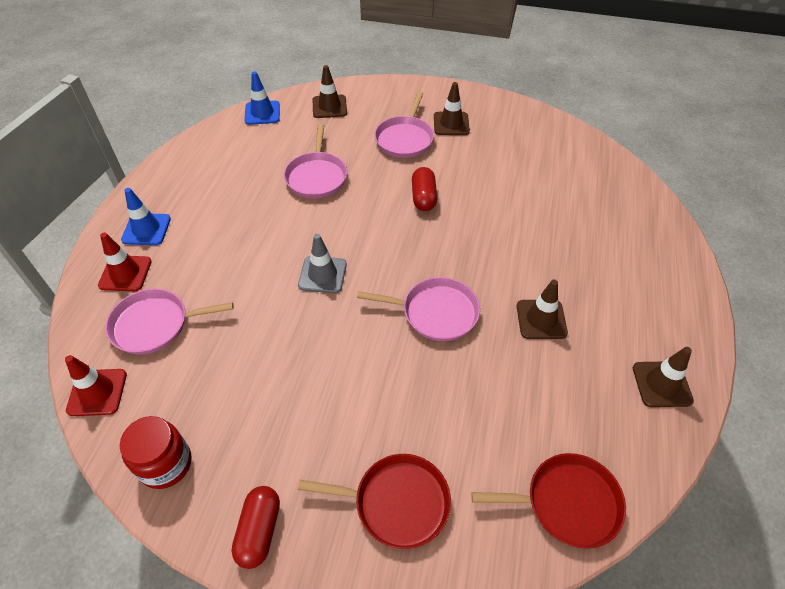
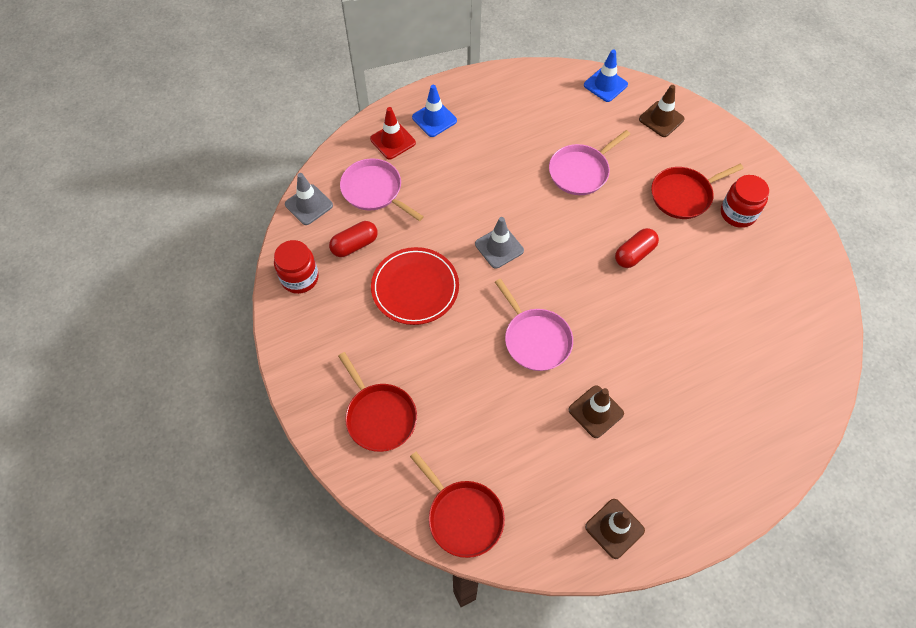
camera: 50 degrees right, 10 degrees up
(97, 392) = (309, 205): red traffic cone -> grey traffic cone
(259, 531) = (304, 357): red capsule -> red capsule (354, 245)
(292, 366) = (415, 288): none -> red plate
(405, 138) = (683, 195): pink pan -> red pan
(451, 124) = (738, 213): brown traffic cone -> red jar

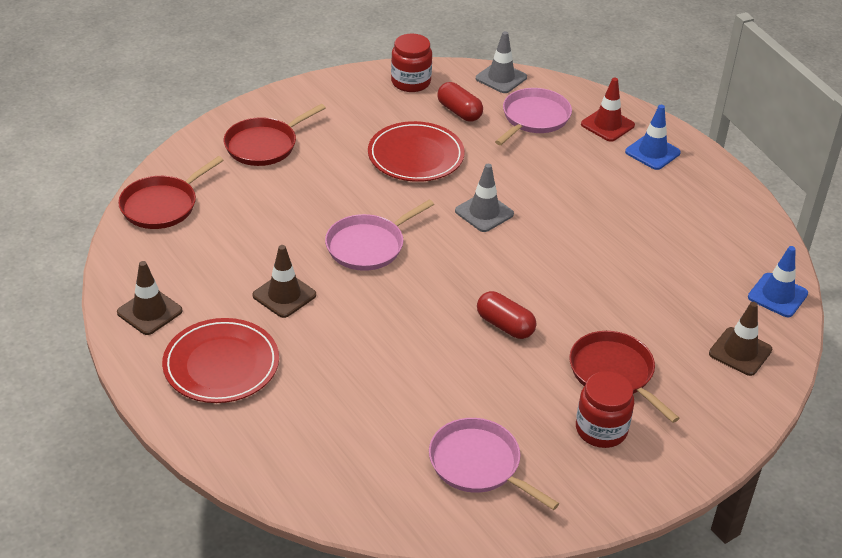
camera: 80 degrees right, 20 degrees down
(581, 171) = (619, 275): pink pan -> pink pan (478, 464)
(680, 467) = (221, 365): none -> red plate

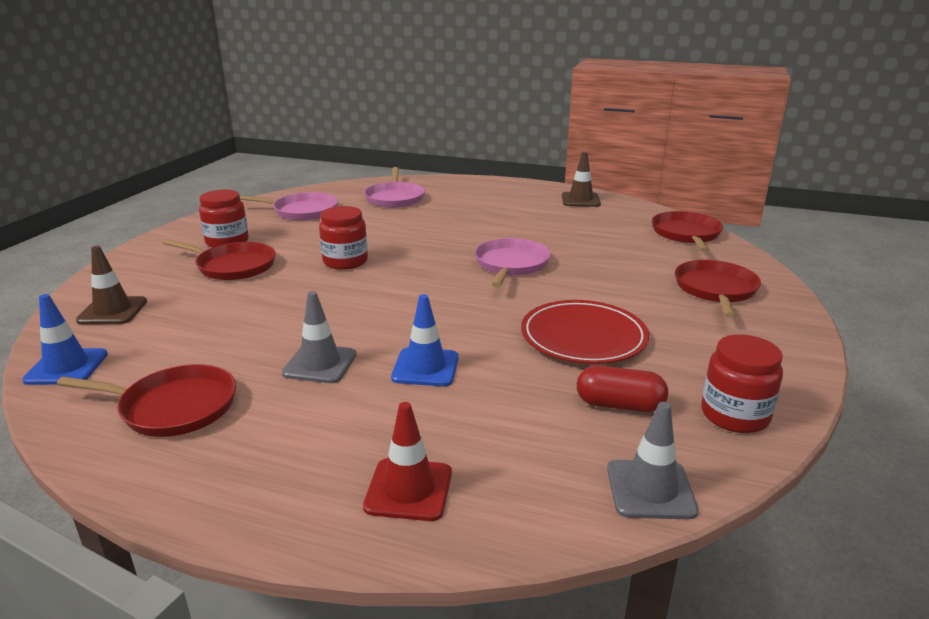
camera: 145 degrees right, 15 degrees down
(221, 365) = (503, 198): red plate -> none
(284, 295) = (521, 227): brown traffic cone -> none
(484, 212) = (449, 319): grey traffic cone -> grey traffic cone (320, 364)
(505, 325) = (345, 261): red capsule -> red jar
(534, 118) = (522, 444): pink pan -> pink pan (395, 198)
(652, 152) = (305, 476): blue traffic cone -> blue traffic cone (425, 367)
(709, 225) = (173, 407): none -> red pan

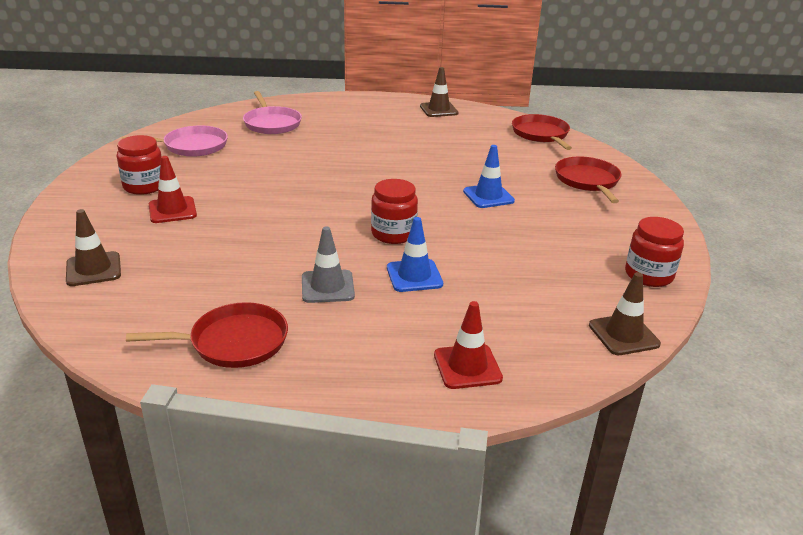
camera: 20 degrees left, 5 degrees up
(66, 367) = (101, 326): blue traffic cone -> blue traffic cone (488, 196)
(233, 266) = (172, 210): red pan -> red traffic cone
(345, 261) = (275, 193): red jar -> red jar (393, 234)
(511, 265) = (421, 178): pink pan -> none
(583, 337) = (515, 233): red plate -> none
(619, 405) = (571, 281): red capsule -> none
(650, 489) = (623, 335): grey traffic cone -> brown traffic cone

